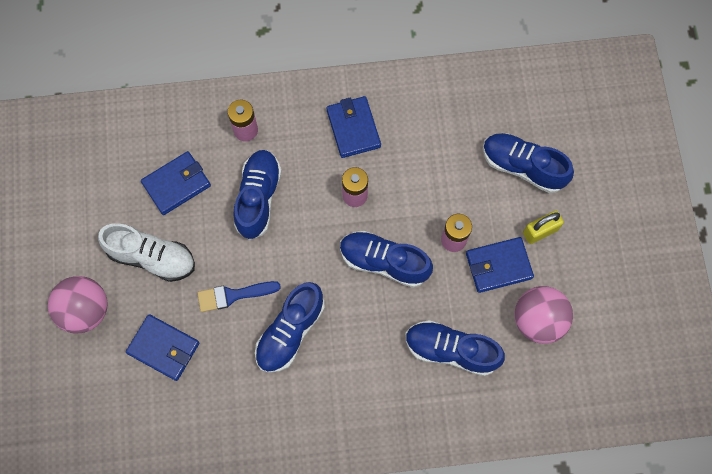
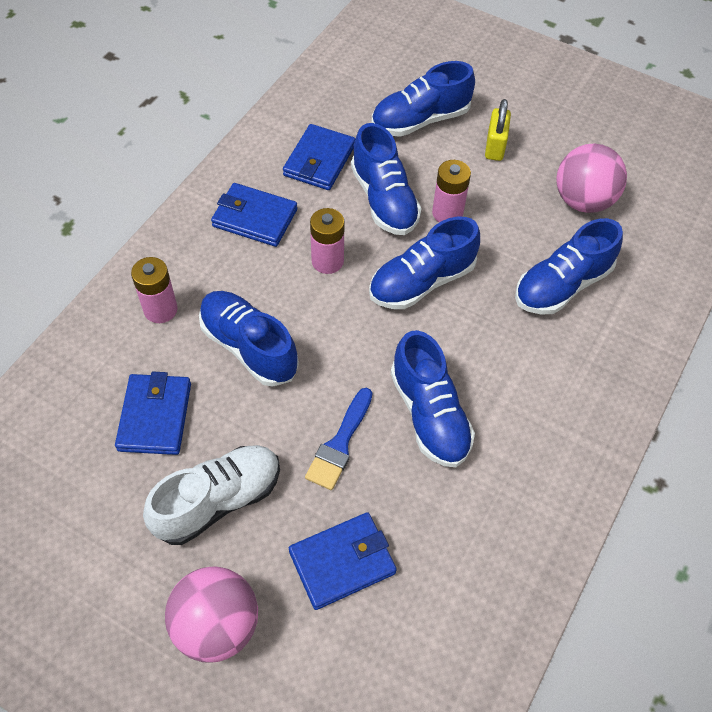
camera: 55 degrees left, 15 degrees down
(432, 193) = (384, 200): none -> blue shoe
(498, 266) = (504, 196): blue wallet -> blue wallet (319, 160)

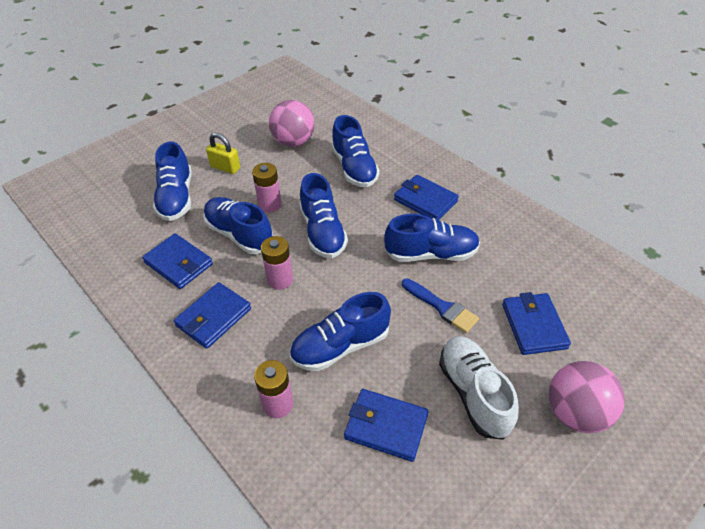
camera: 70 degrees left, 10 degrees down
(384, 200) = (239, 234): blue shoe -> blue shoe turned 135 degrees counterclockwise
(533, 388) = (425, 201): none -> blue wallet

